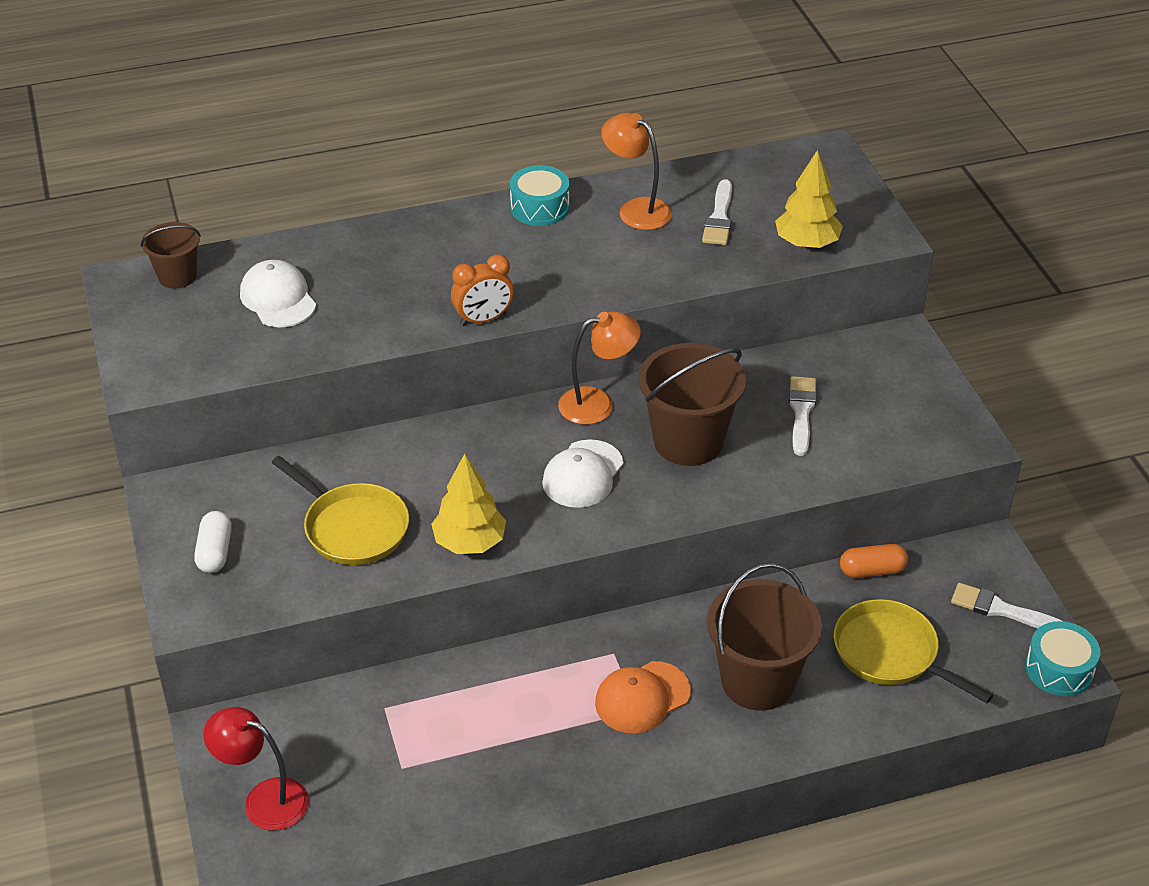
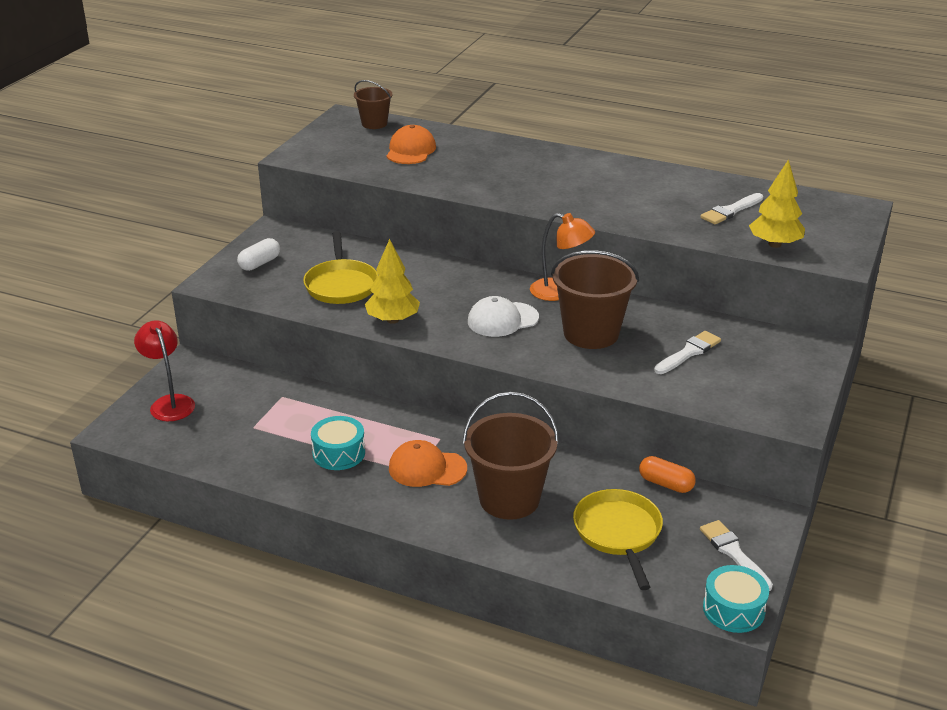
camera: 40 degrees right, 10 degrees down
(278, 298) = (410, 150): white cap -> orange cap
(483, 319) = (508, 200): orange clock -> none
(539, 207) = (619, 166): turquoise drum -> turquoise drum (339, 453)
(636, 209) = (680, 188): orange lamp -> none

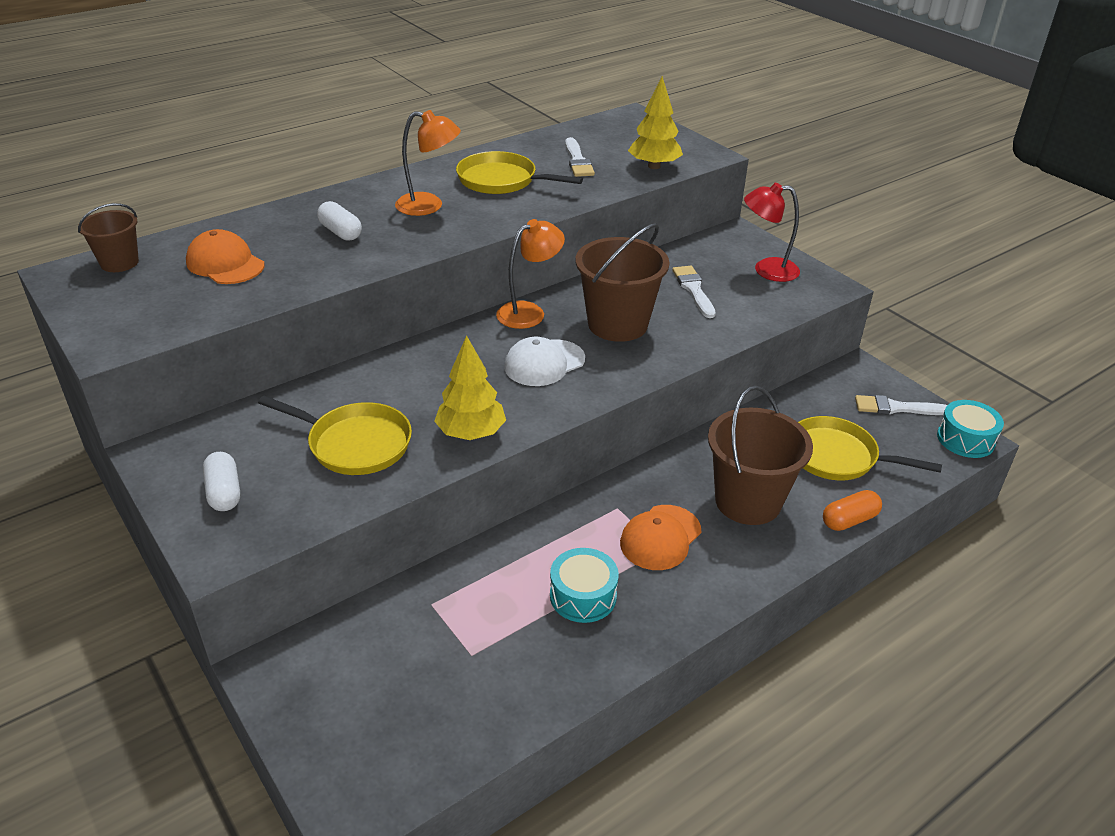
camera: 60 degrees left, 5 degrees up
(169, 403) = (343, 724): red lamp -> red lamp (766, 270)
(494, 168) = (340, 232): none -> white capsule
(502, 320) = (544, 363): white cap -> white cap turned 45 degrees clockwise
(571, 182) = (429, 206): none -> orange lamp
(649, 193) = (501, 180): none -> yellow pan
(666, 484) = (786, 401): orange capsule -> orange capsule (849, 520)

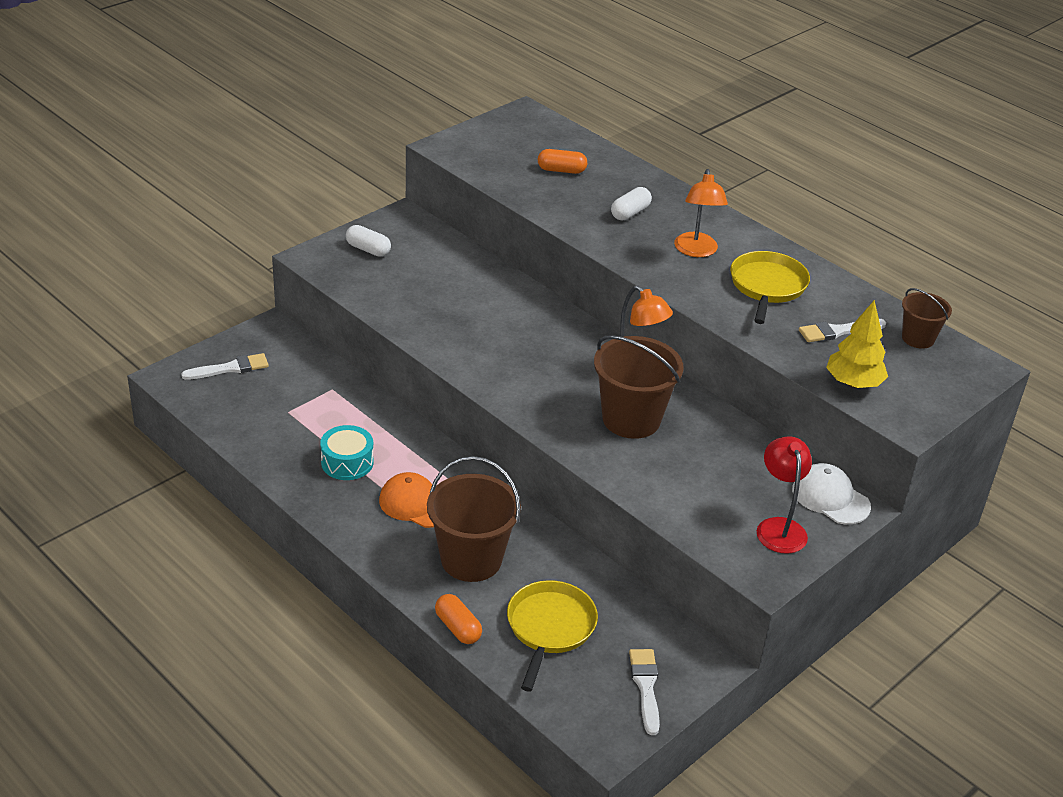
camera: 80 degrees right, 0 degrees up
(119, 263) = (547, 129): brown bucket -> brown bucket (918, 338)
(224, 492) = (368, 249): white capsule -> white capsule turned 60 degrees clockwise
(225, 264) = (561, 170): orange cap -> orange capsule
(355, 444) = (428, 294): yellow pan -> none
(471, 433) = (451, 346): yellow tree -> none
(544, 363) = (555, 378): white cap -> white cap (830, 497)
(693, 290) = (714, 470): white brush -> white brush (230, 368)
(965, 439) = (605, 740): turquoise drum -> none

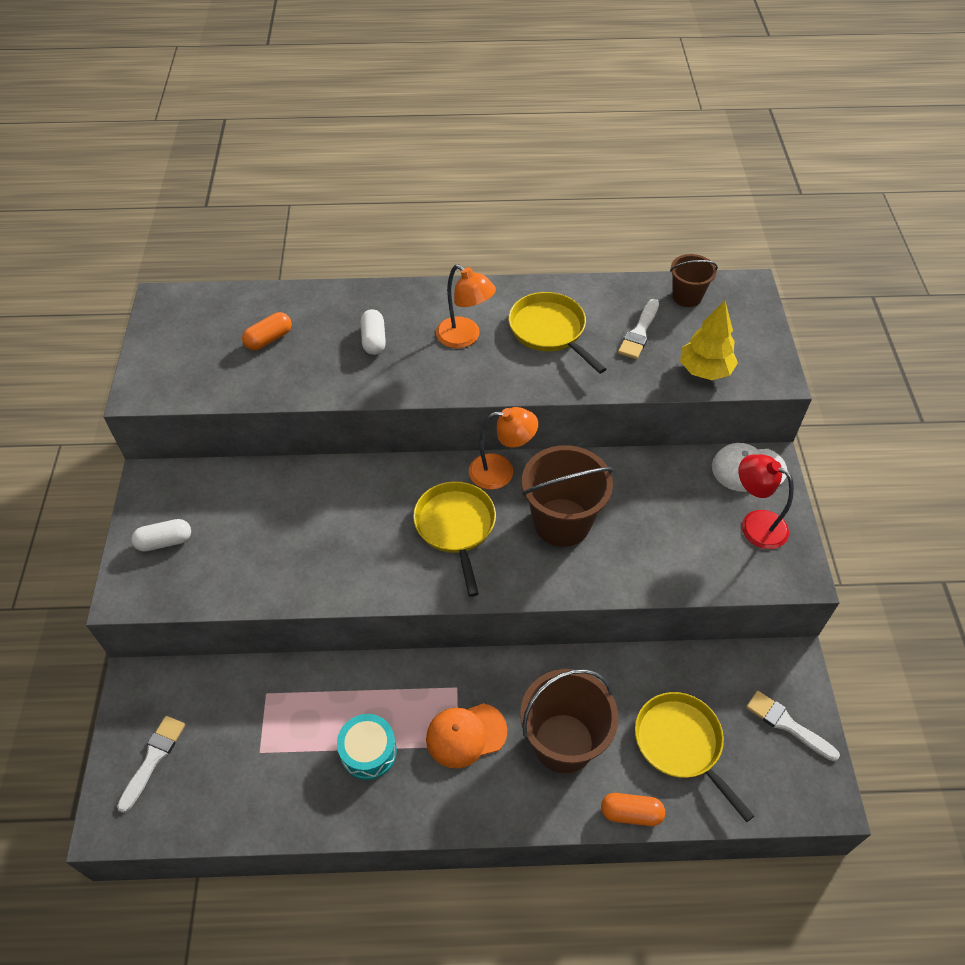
camera: 45 degrees left, 15 degrees up
(553, 369) = (456, 527): none -> yellow pan

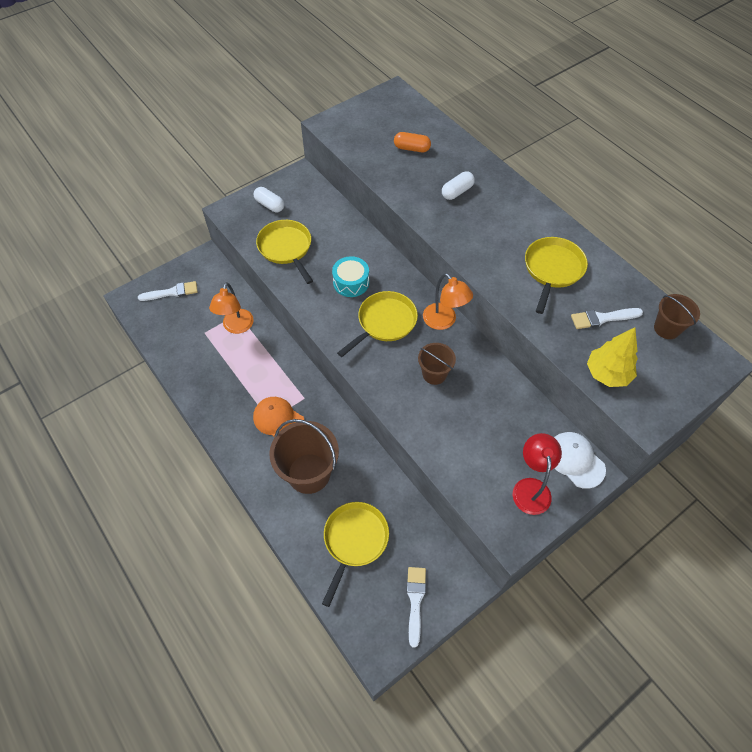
camera: 55 degrees right, 5 degrees up
(254, 563) = (286, 248): none -> yellow pan
(368, 751) = (237, 380): turquoise drum -> turquoise drum (351, 282)
(465, 338) = (502, 231): orange lamp -> orange lamp (236, 327)
(562, 522) = (434, 374): brown bucket -> brown bucket, size x0.56
(631, 813) = (289, 535): orange capsule -> none

